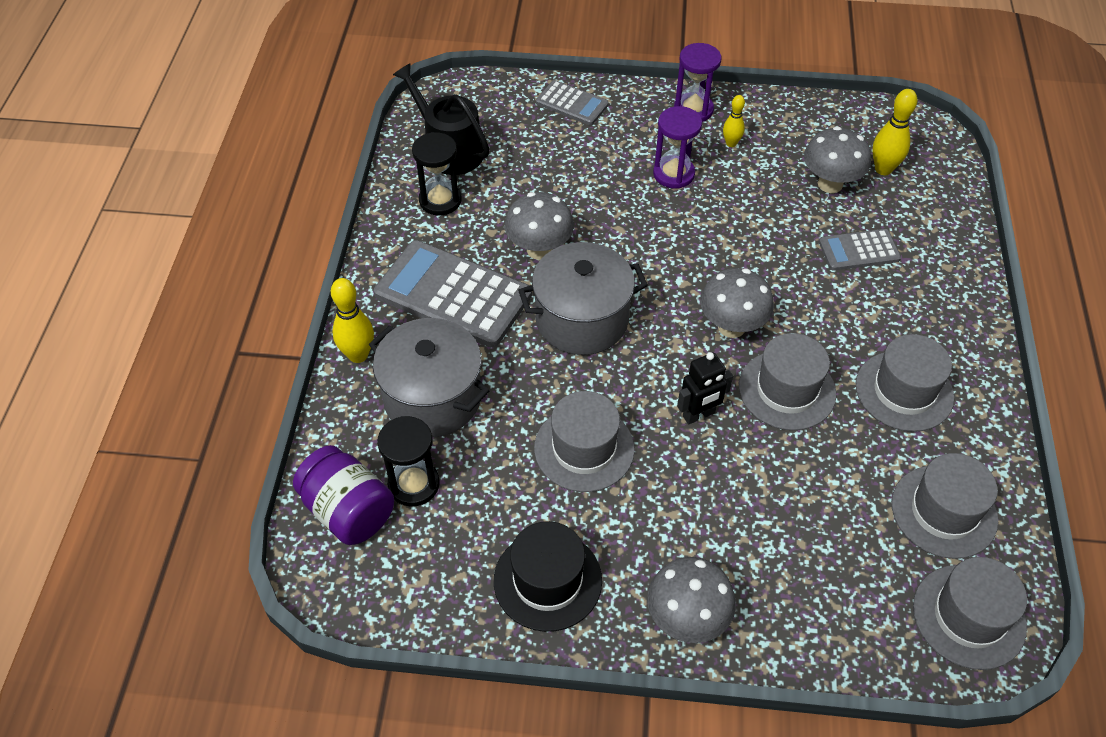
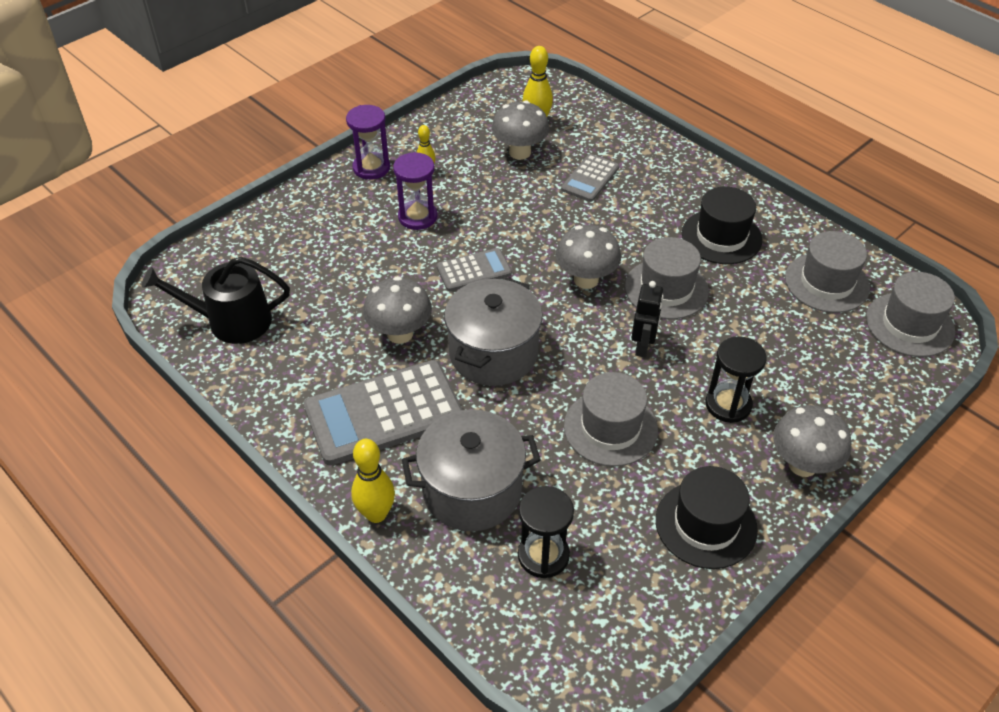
camera: 50 degrees left, 5 degrees down
(348, 511) = (527, 617): purple jar -> none
(440, 200) = (278, 360): black hourglass -> black hourglass (728, 404)
(572, 103) = (280, 223): grey calculator -> grey calculator (474, 270)
(904, 391) = (721, 237): grey hat -> black hat

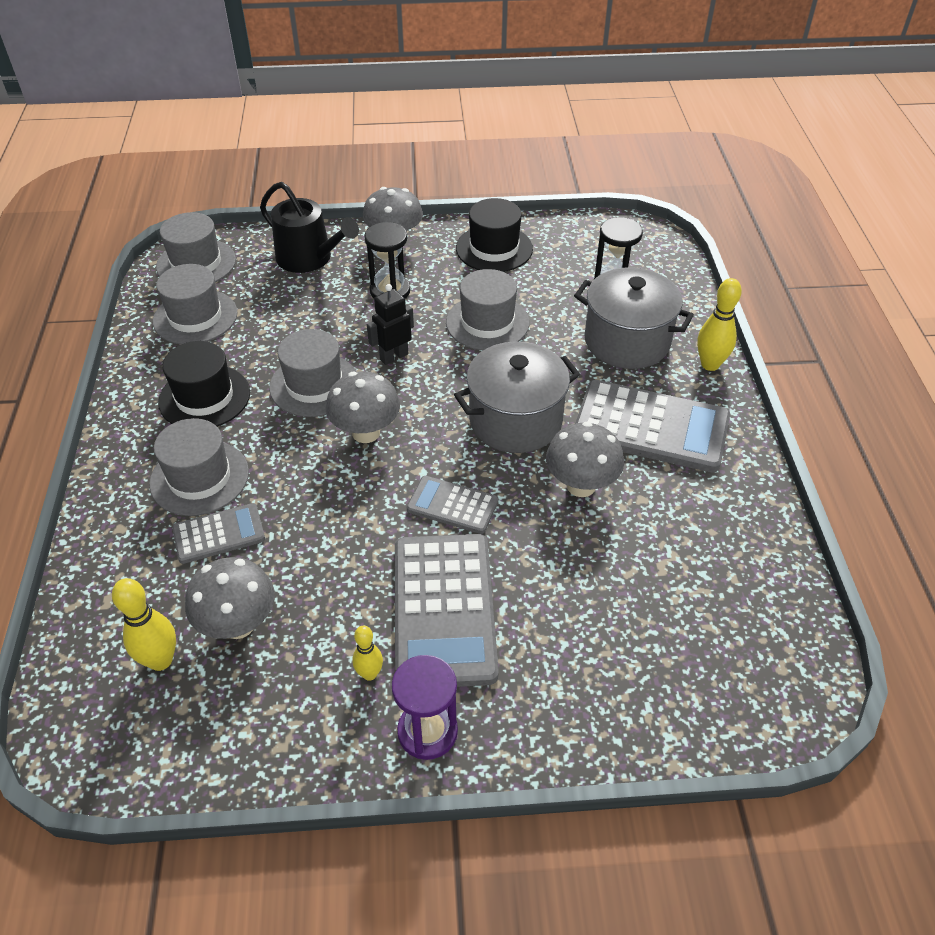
camera: 140 degrees left, 0 degrees up
(231, 321) = (744, 604): black watering can -> black watering can (309, 258)
(417, 217) = (444, 609): purple hourglass -> grey calculator
(646, 195) = (199, 478): none -> grey hat

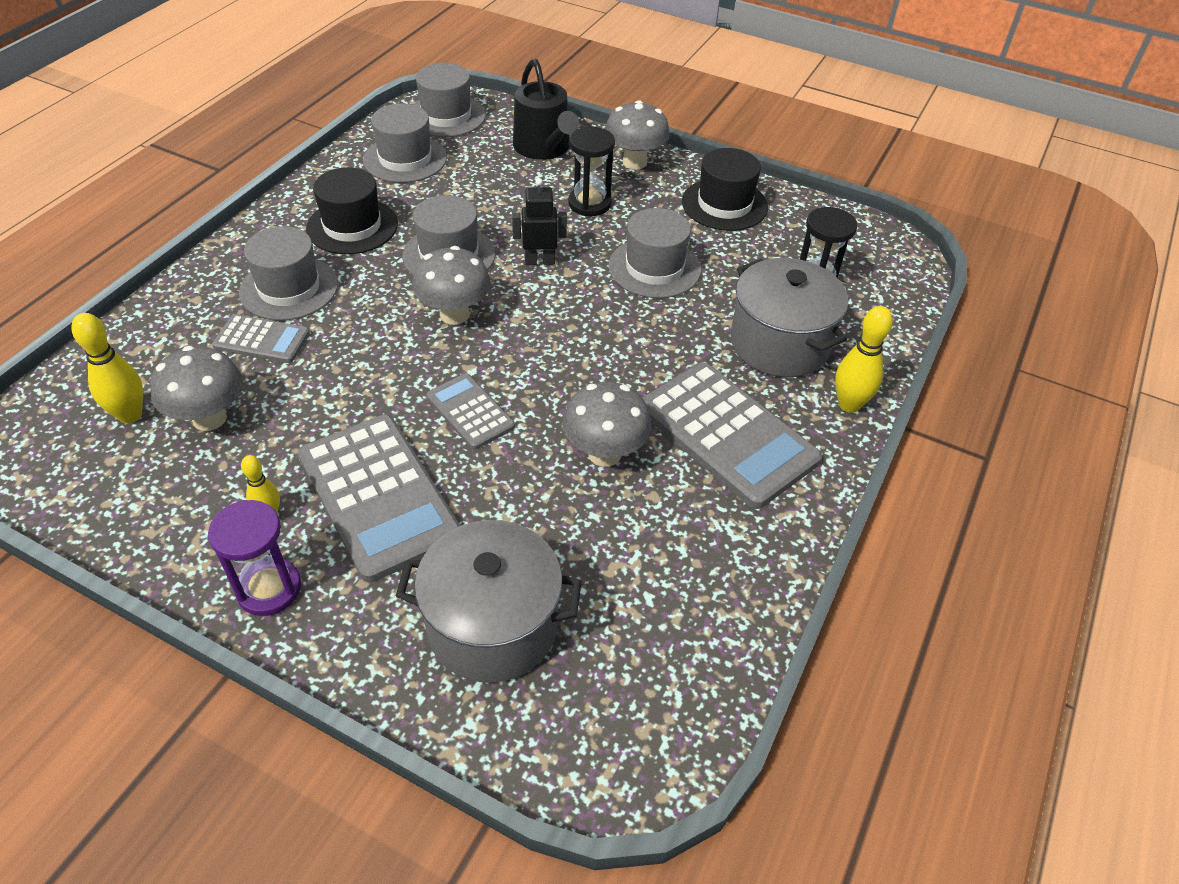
camera: 30 degrees right, 0 degrees up
(444, 609) = (379, 496): grey calculator -> grey calculator turned 60 degrees counterclockwise
(515, 420) = (598, 366): grey pot -> grey pot (492, 625)

